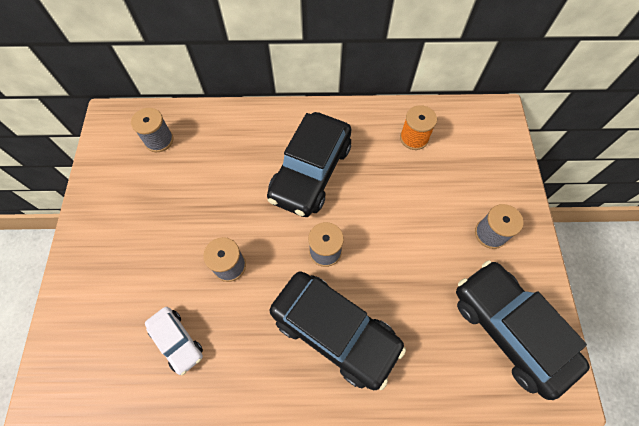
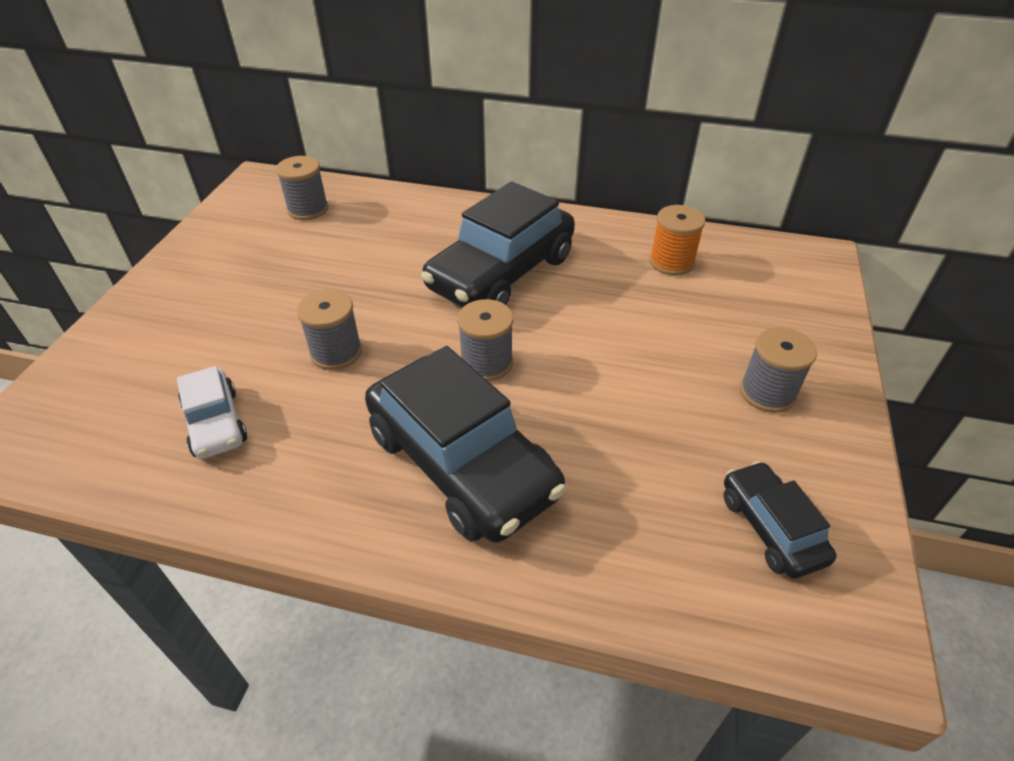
camera: 15 degrees right, 20 degrees down
(509, 329) = (771, 528): black car -> black car, size x0.51

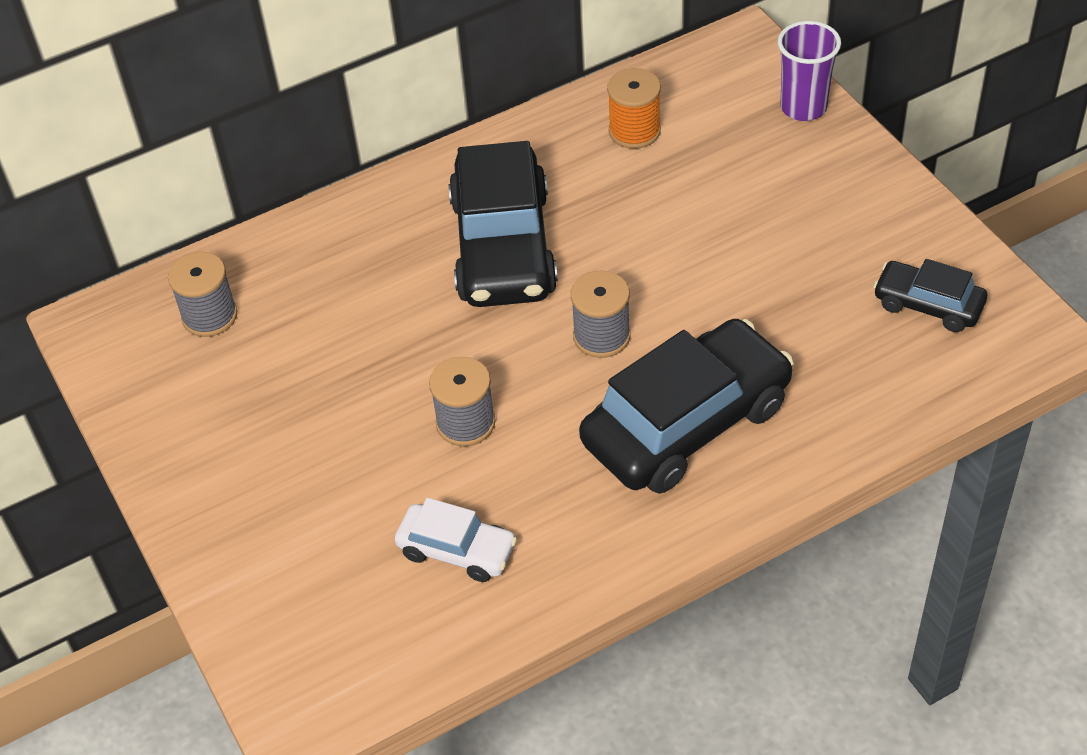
camera: 40 degrees left, 5 degrees up
(462, 463) = (686, 424): black car -> black car turned 45 degrees counterclockwise
(767, 392) = (830, 204): grey spool -> none
(820, 318) = (803, 107): none -> purple cup

